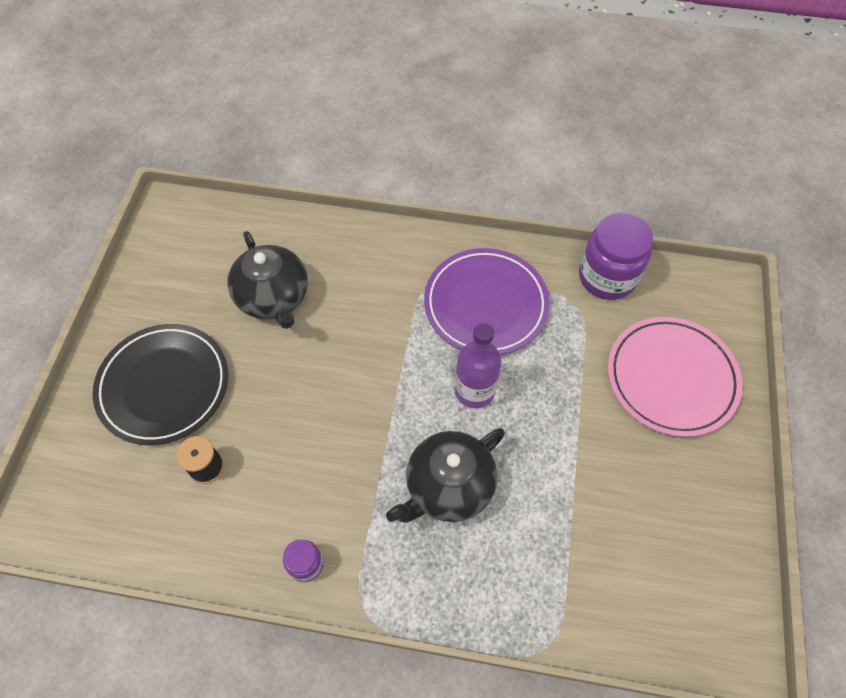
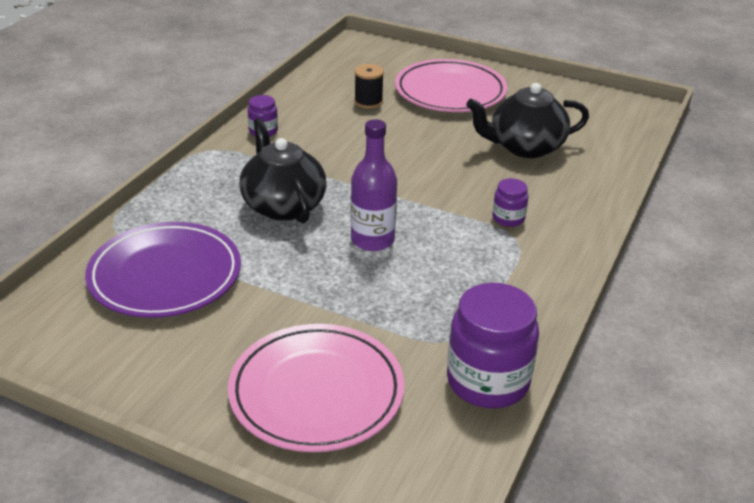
camera: 105 degrees right, 25 degrees down
(164, 386) = (450, 91): black plate -> pink plate
(402, 293) = (508, 218): none -> purple jar
(485, 304) = (476, 270): purple plate -> purple plate (165, 275)

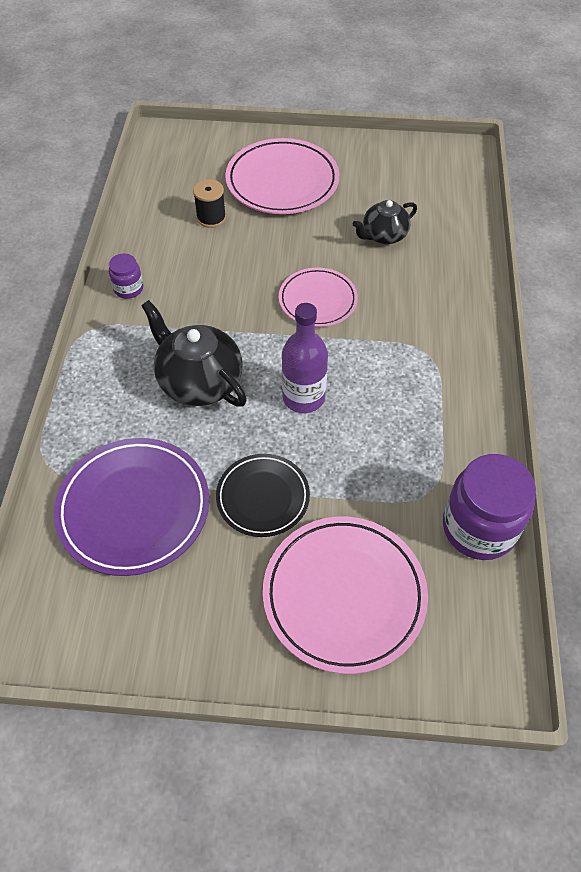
camera: 20 degrees left, 20 degrees up
(286, 299) = (263, 497): none -> black plate
(431, 177) = (317, 300): none -> pink plate
(508, 218) = (409, 330): purple jar -> none
(525, 147) = (383, 235): black teapot -> black teapot, size x0.62

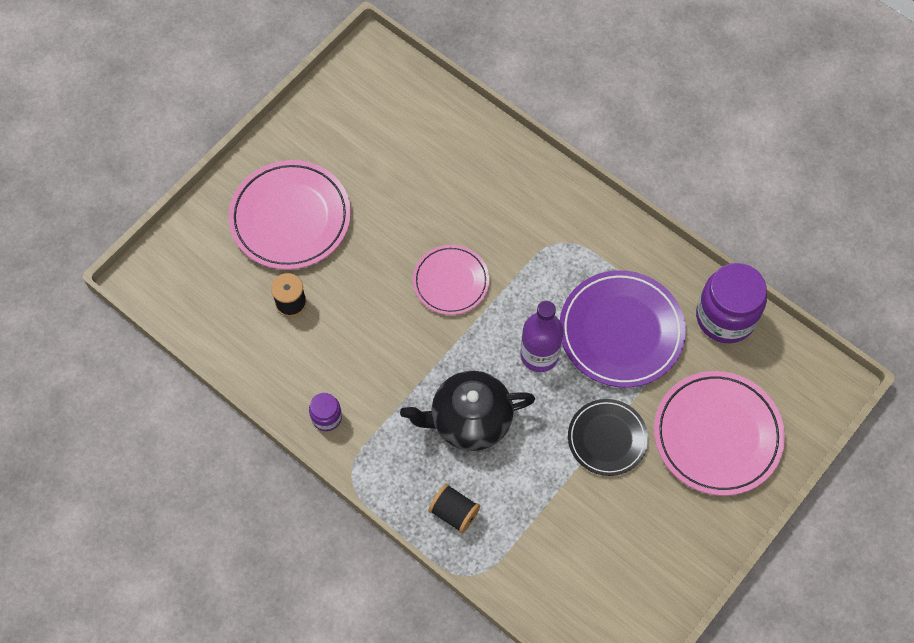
camera: 55 degrees left, 10 degrees up
(101, 418) = (454, 512): none -> black spool
(134, 508) = (556, 532): purple plate -> purple plate (621, 331)
(383, 235) = (418, 185): black teapot -> none

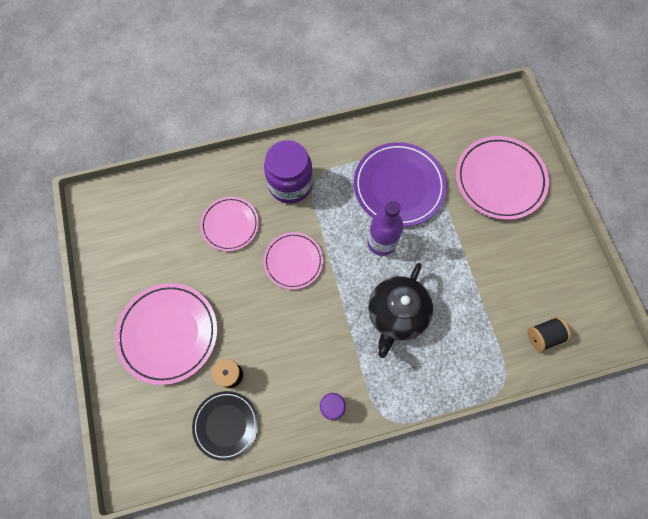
camera: 55 degrees left, 5 degrees up
(444, 194) = (230, 225): none -> pink plate
(454, 512) = (454, 366): black spool -> black spool (543, 336)
(607, 438) = (463, 241): black plate -> black plate (226, 425)
(725, 317) = (429, 126): purple jar -> purple jar (290, 184)

